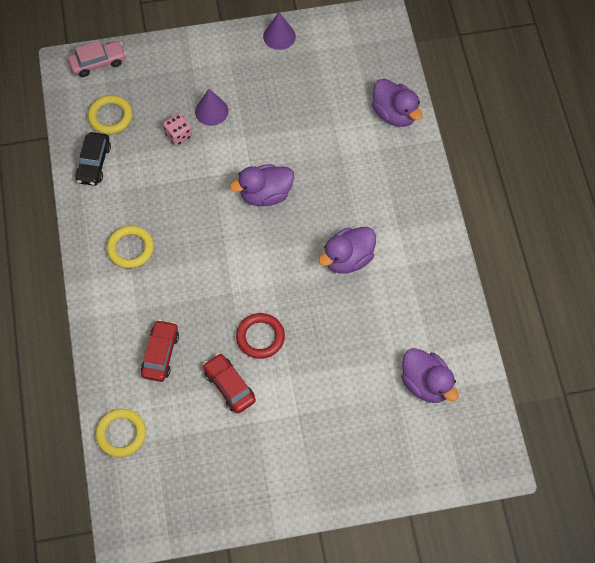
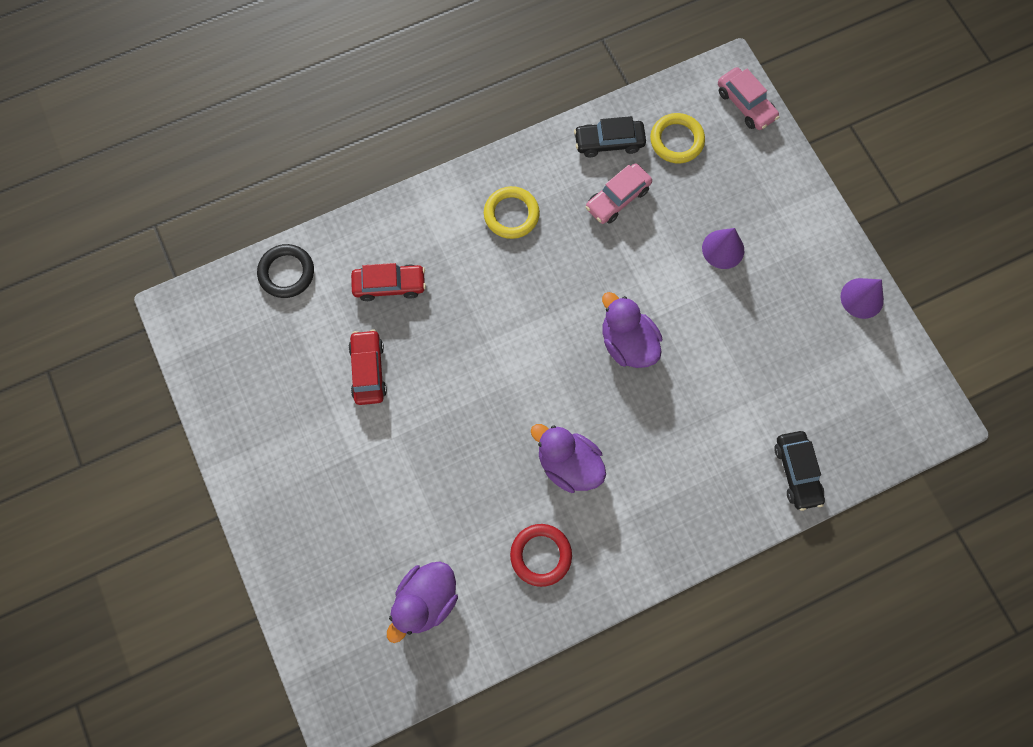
camera: 75 degrees right, 10 degrees up
(121, 434) = (286, 273): yellow ring -> black ring
(144, 170) = (617, 198): none -> pink car
(178, 135) = (676, 221): pink dice -> none
(229, 386) = (368, 370): red car -> red car turned 45 degrees counterclockwise
(260, 337) = (438, 388): red ring -> red ring (541, 555)
(395, 114) = (797, 472): purple duck -> black car

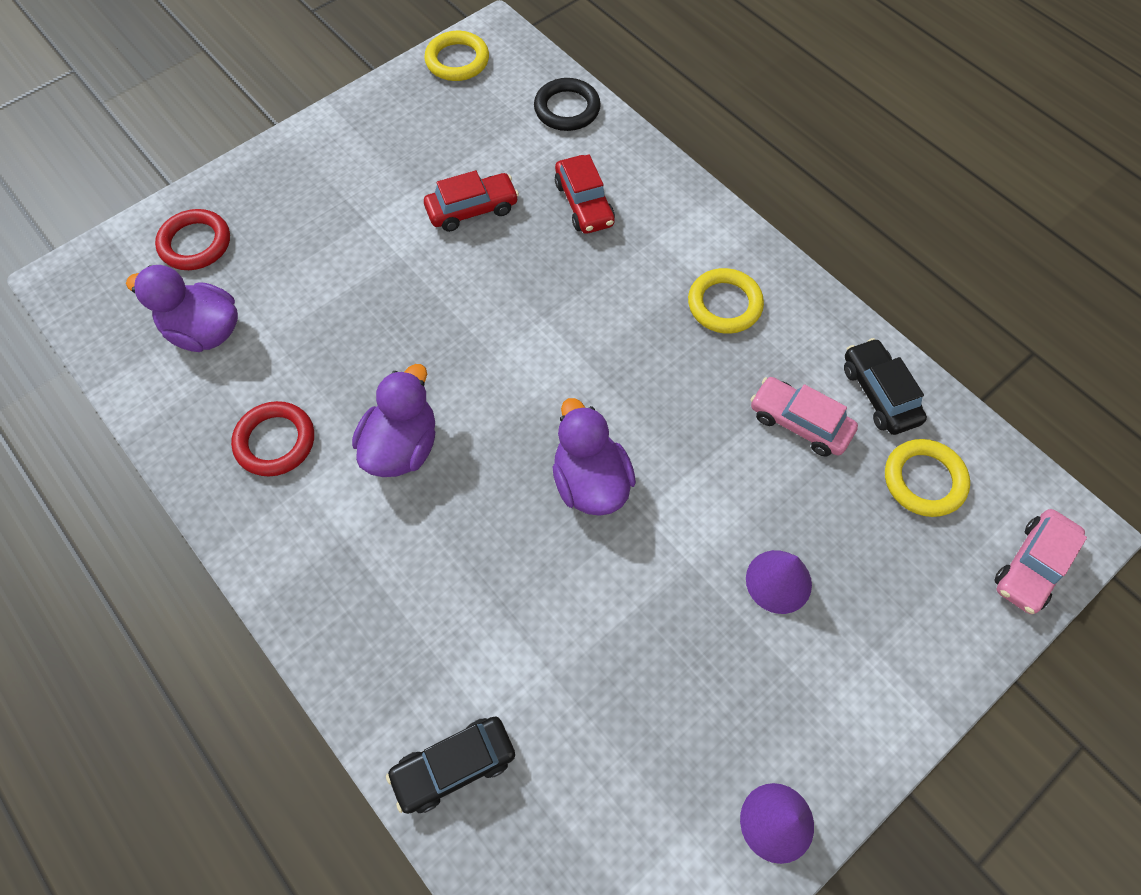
camera: 75 degrees right, 10 degrees down
(198, 348) = (457, 60): none -> yellow ring
(333, 600) = (195, 243): none -> red ring
(627, 343) = (590, 481): purple duck -> purple duck turned 60 degrees counterclockwise

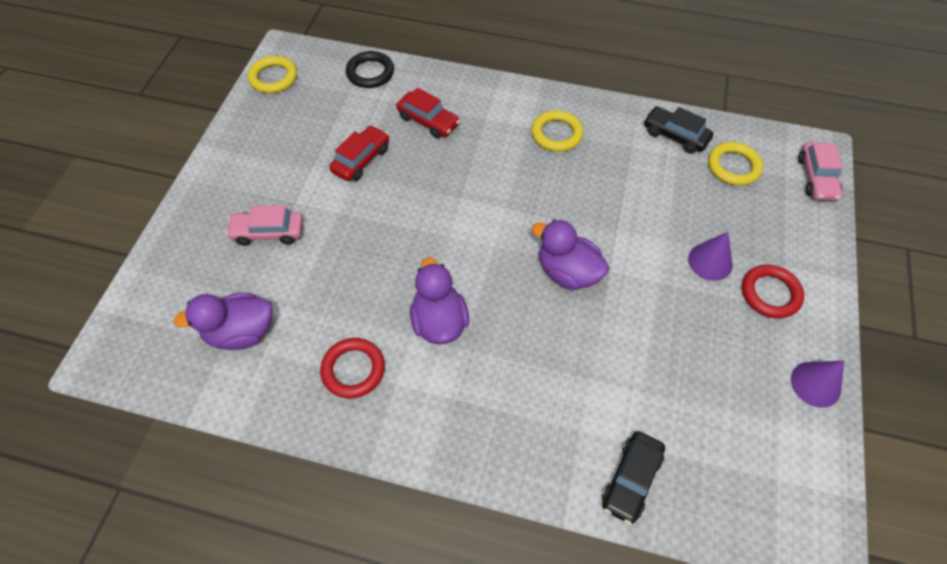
camera: 35 degrees left, 5 degrees down
(195, 243) = (184, 281): red ring -> red ring (770, 293)
(799, 423) = (649, 174): pink car -> pink car (268, 232)

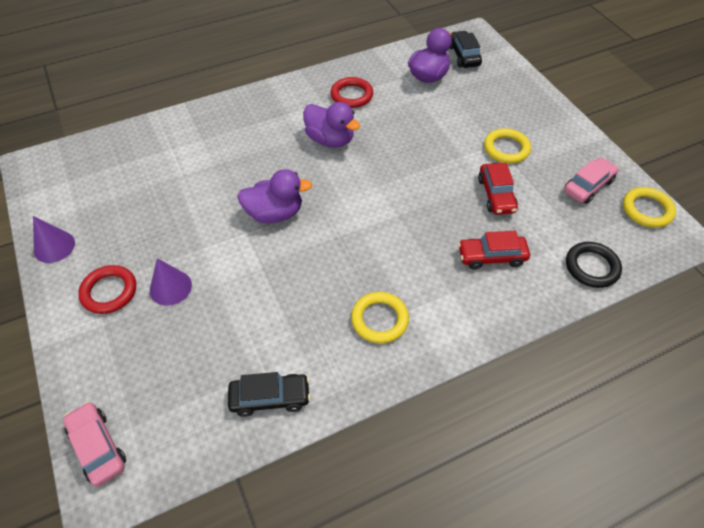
camera: 140 degrees right, 5 degrees down
(268, 232) = (485, 120): pink car -> pink car (588, 186)
(631, 480) = (158, 135): black car -> black car (463, 56)
(733, 166) = (192, 400): yellow ring -> yellow ring (506, 149)

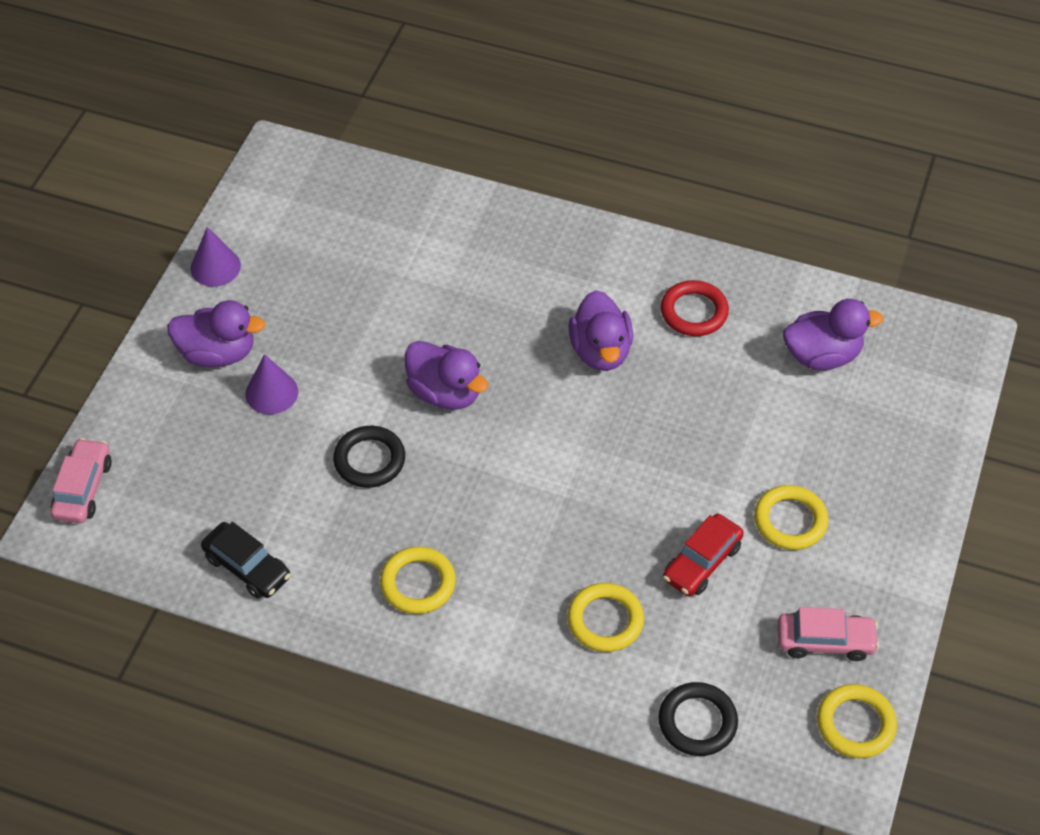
camera: 45 degrees right, 0 degrees up
(109, 291) = (218, 353): red ring -> purple duck
(273, 278) = (369, 460): none -> black ring
(463, 56) = (908, 360): black car -> none
(491, 257) = (605, 620): red car -> yellow ring

